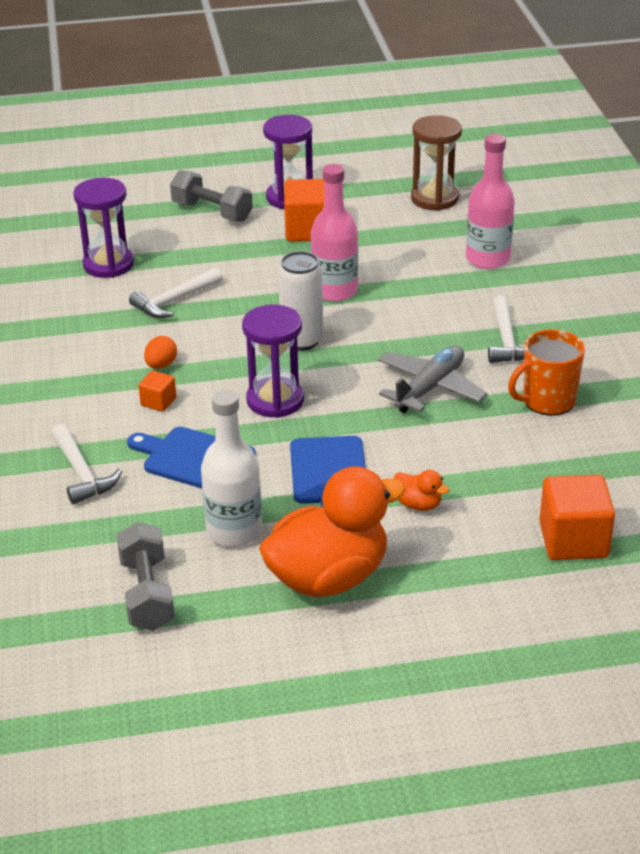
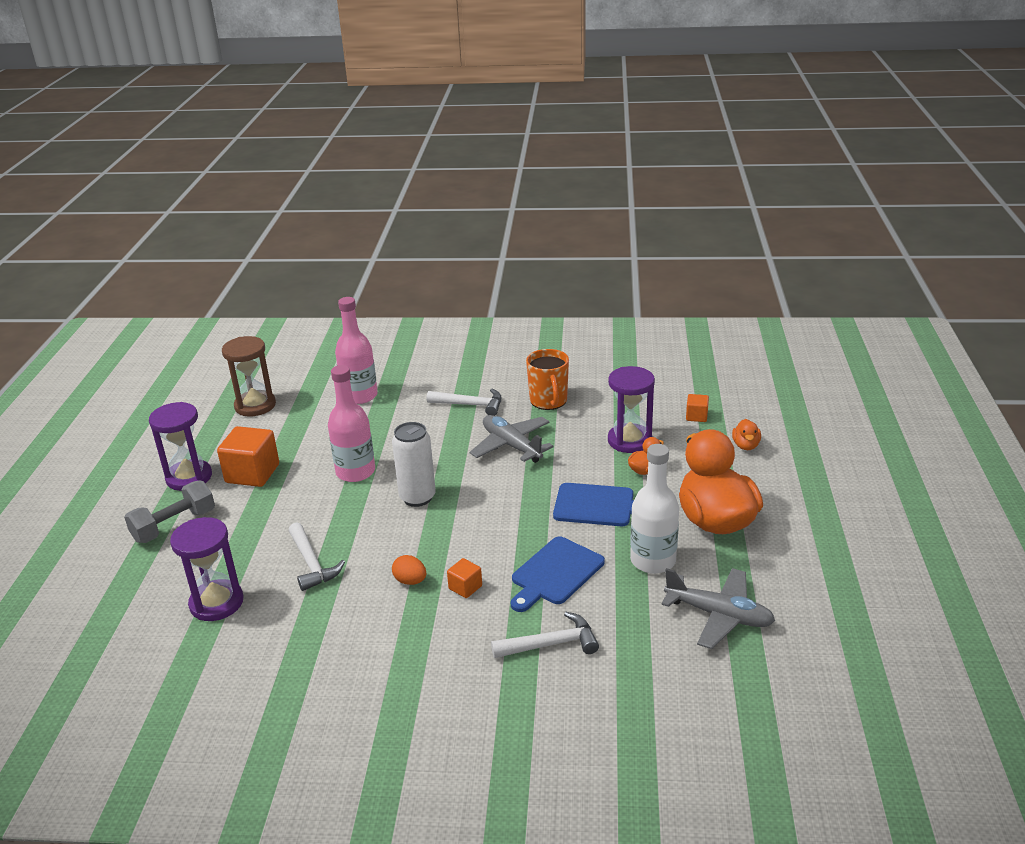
camera: 75 degrees left, 5 degrees down
(147, 594) = (719, 615): grey dumbbell -> grey plane
(275, 400) = (493, 521): purple hourglass -> purple hourglass (629, 441)
(517, 595) = (745, 446): none -> orange duck
(573, 540) = (696, 416): orange cube -> orange cube, size x0.51

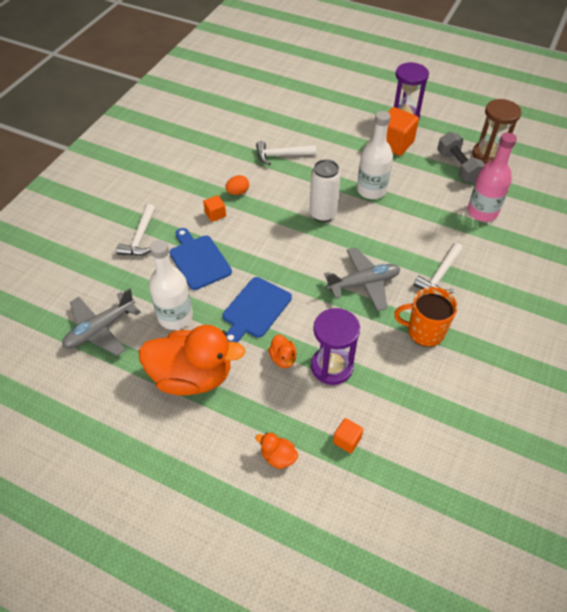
camera: 110 degrees right, 20 degrees up
(174, 525) = (353, 108): grey dumbbell -> grey dumbbell (458, 167)
(216, 603) = (270, 117): purple hourglass -> none
(355, 472) = (371, 190): pink bottle -> white bottle

